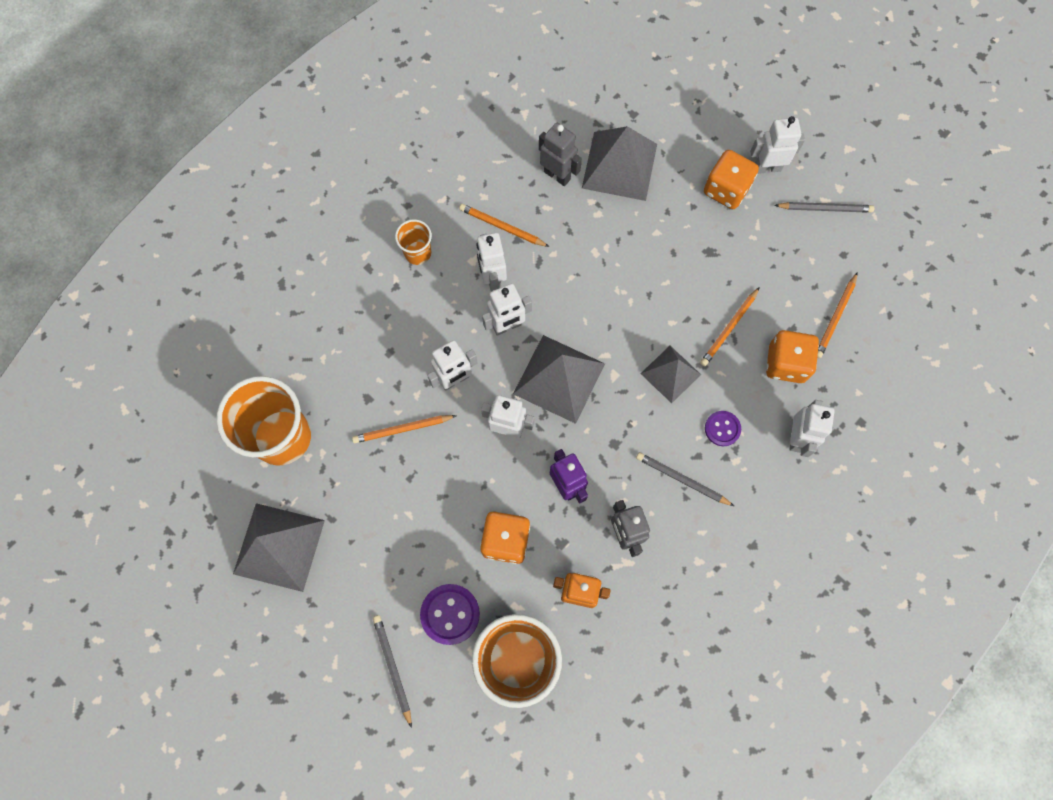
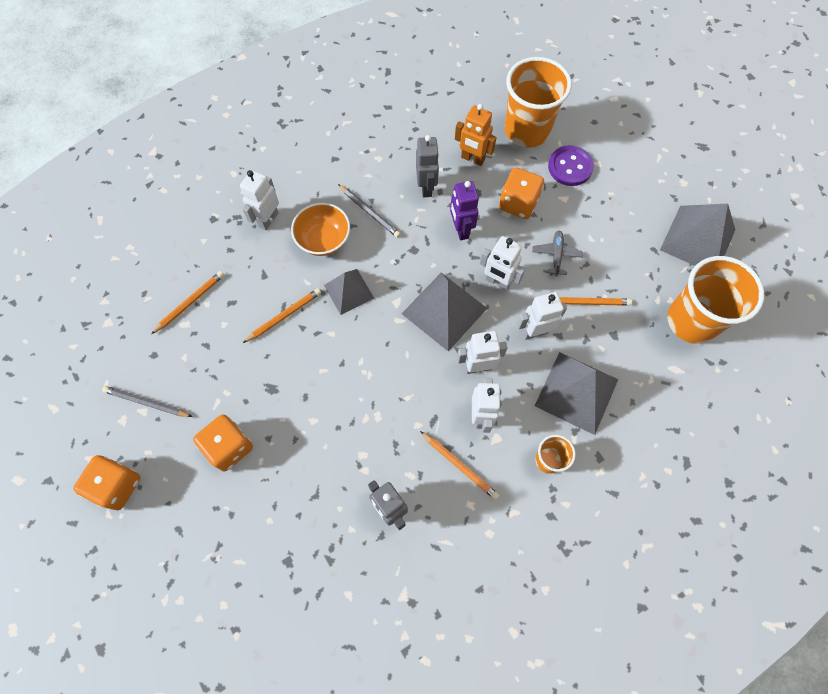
camera: 165 degrees left, 5 degrees down
(393, 668) = (617, 145): grey pencil -> none
(447, 480) = (556, 255): none -> grey plane
(619, 165) = (323, 502): grey pyramid -> grey pyramid (576, 392)
(722, 429) = (323, 240): purple button -> orange bowl
(767, 167) = (179, 460): white robot -> none
(786, 363) = (250, 276): orange dice -> orange dice (117, 486)

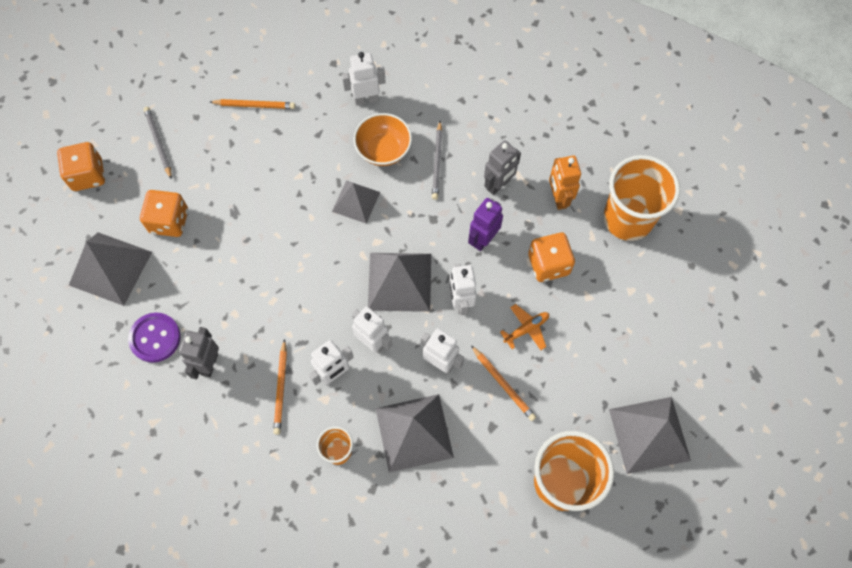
camera: 50 degrees right, 0 degrees up
(226, 530) = (110, 268): none -> grey pyramid
(284, 316) = (297, 174): orange pencil -> none
(556, 255) = (526, 329): grey plane -> orange plane
(570, 167) = (624, 279): purple button -> purple button (155, 338)

